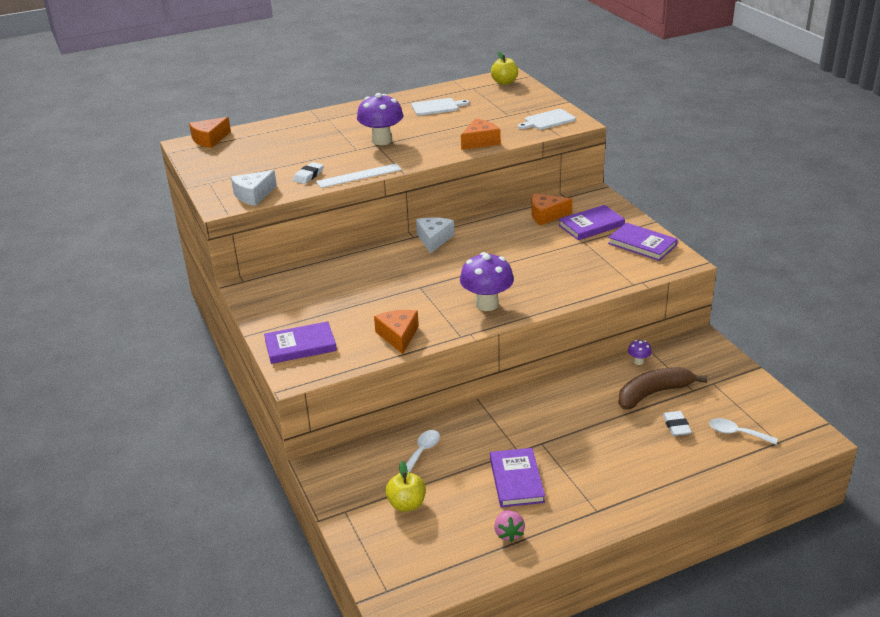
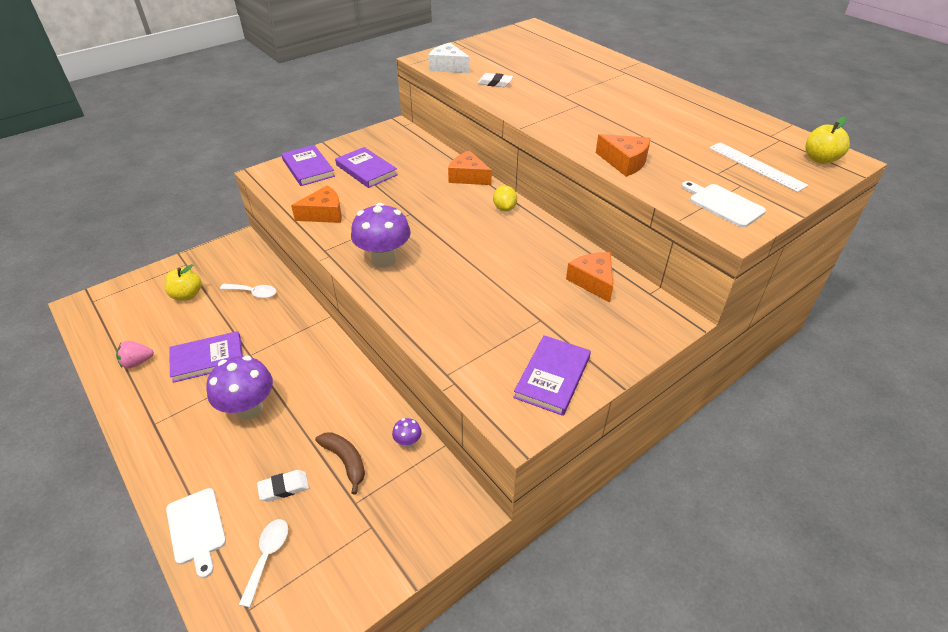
camera: 75 degrees right, 10 degrees up
(209, 139) = (547, 33): orange cheese -> orange cheese (468, 177)
(359, 176) = (504, 106): white ruler -> white ruler (756, 166)
(381, 140) = (591, 105): purple mushroom -> purple mushroom (249, 409)
(434, 239) = (504, 208): white cheese -> yellow lemon
(437, 107) = (702, 124): white cutting board -> white cutting board (196, 528)
(591, 225) = (584, 323): purple book -> purple book (366, 170)
(653, 393) = (345, 461): brown banana -> brown banana, size x0.66

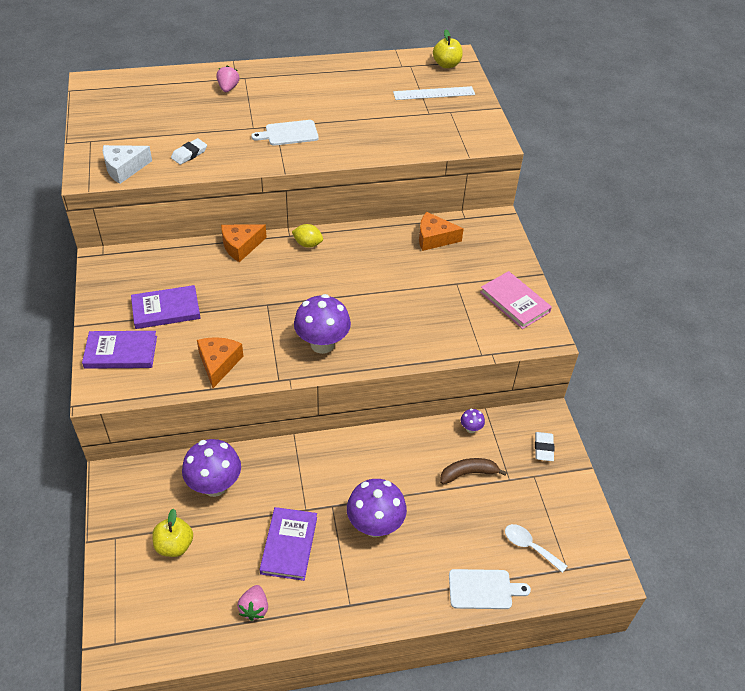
camera: 65 degrees left, 5 degrees up
(253, 293) = (215, 485): white spoon -> purple mushroom
(284, 487) = (473, 521): white eraser -> white eraser (543, 448)
(552, 377) = (514, 302): purple book -> pink book
(600, 71) = (228, 88): none -> pink strawberry
(624, 162) = (382, 145): orange cheese -> none
(723, 204) = (466, 130): white cutting board -> white cutting board (289, 133)

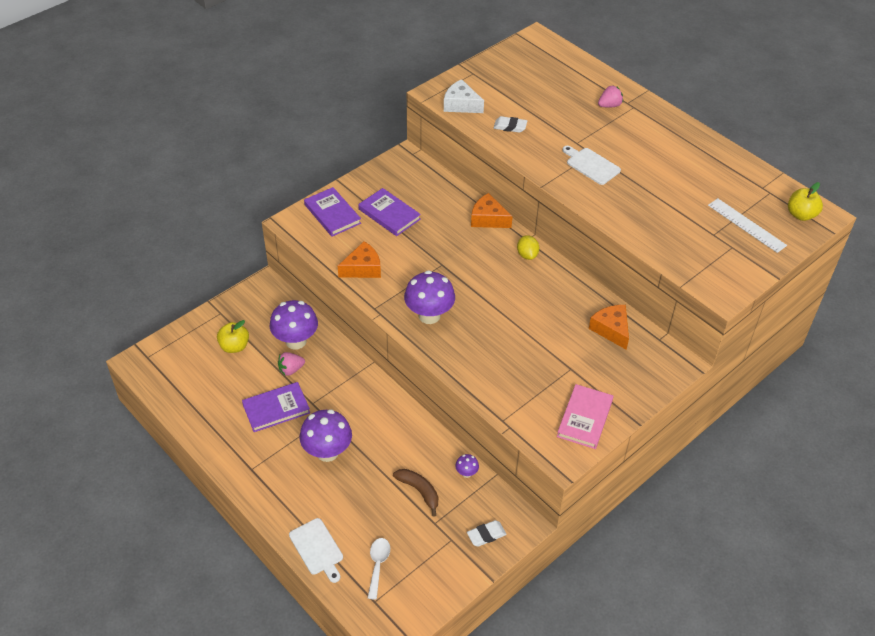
camera: 60 degrees right, 0 degrees up
(254, 608) = (215, 415): pink strawberry -> pink strawberry (291, 370)

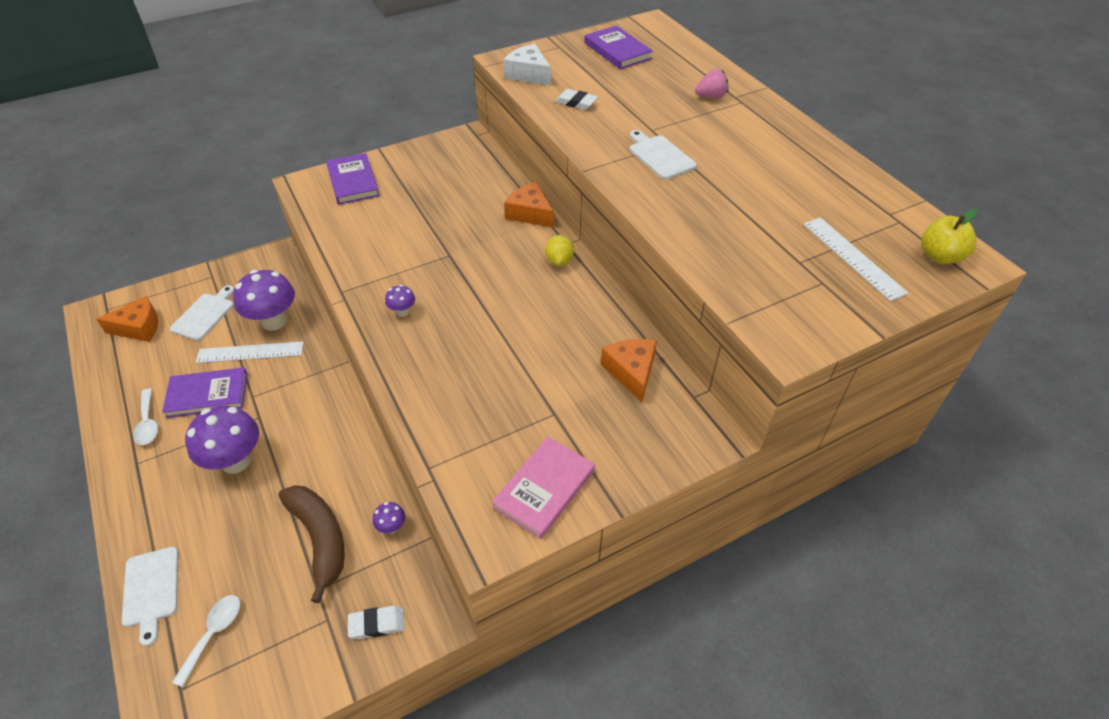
camera: 15 degrees right, 0 degrees up
(234, 346) = (204, 315): yellow apple -> white cutting board
(242, 439) = (148, 423): none -> white spoon
(291, 370) = (250, 352): pink strawberry -> white ruler
(363, 268) = (353, 244): orange cheese -> orange cheese (139, 327)
(389, 214) = (417, 191): purple book -> purple book (617, 51)
(419, 491) = (320, 539): brown banana -> brown banana, size x1.52
(429, 315) = (402, 312): purple mushroom -> purple mushroom, size x0.45

